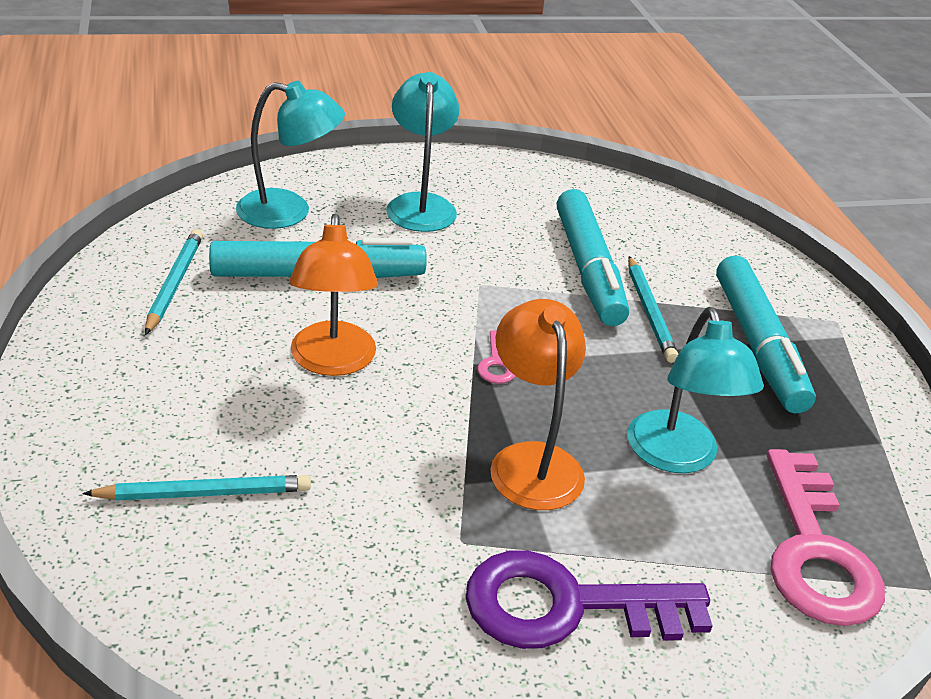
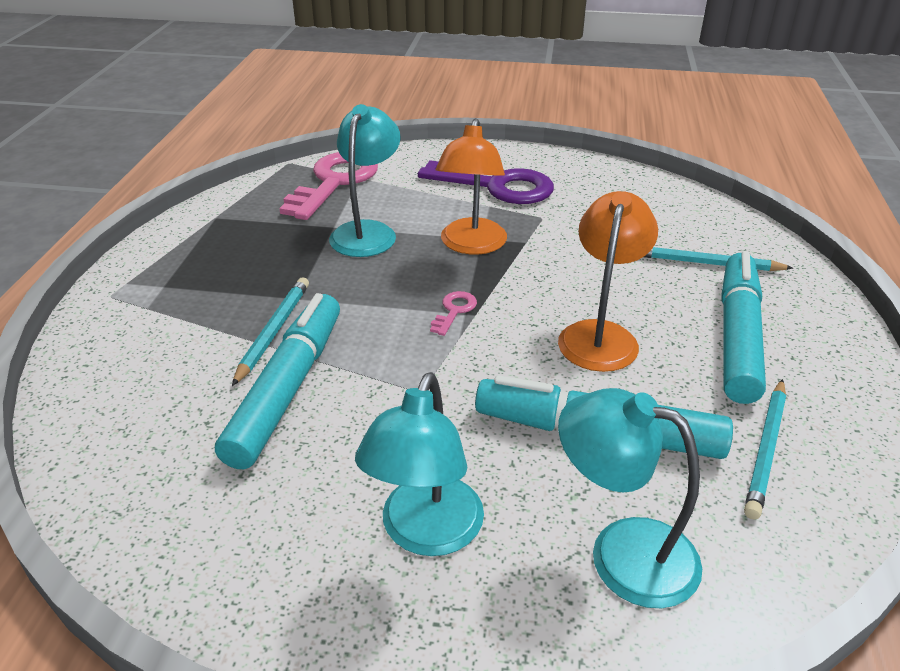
camera: 155 degrees left, 0 degrees up
(758, 345) = (212, 288): turquoise marker -> turquoise marker (737, 336)

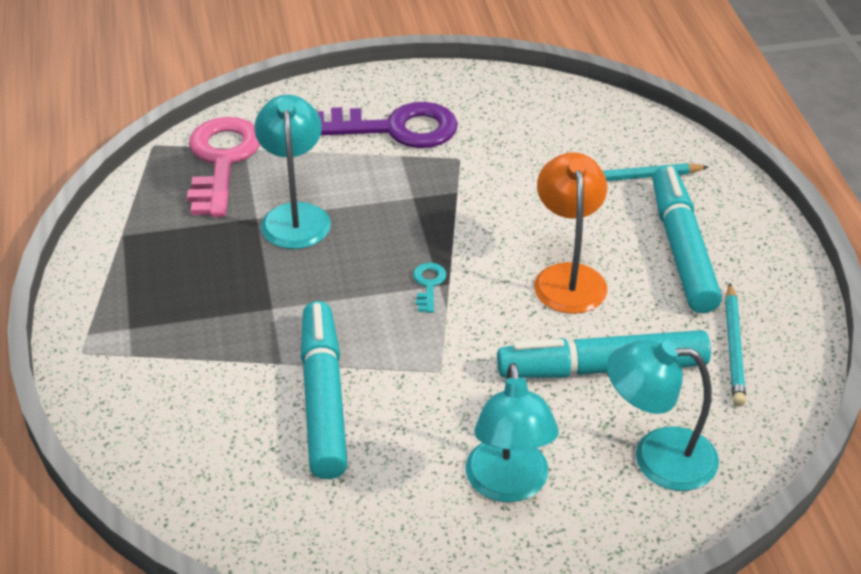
camera: 20 degrees left, 5 degrees up
(273, 331) = (273, 348): turquoise pencil -> none
(454, 310) = (428, 284): pink key -> turquoise key
(471, 245) = (407, 208): orange lamp -> none

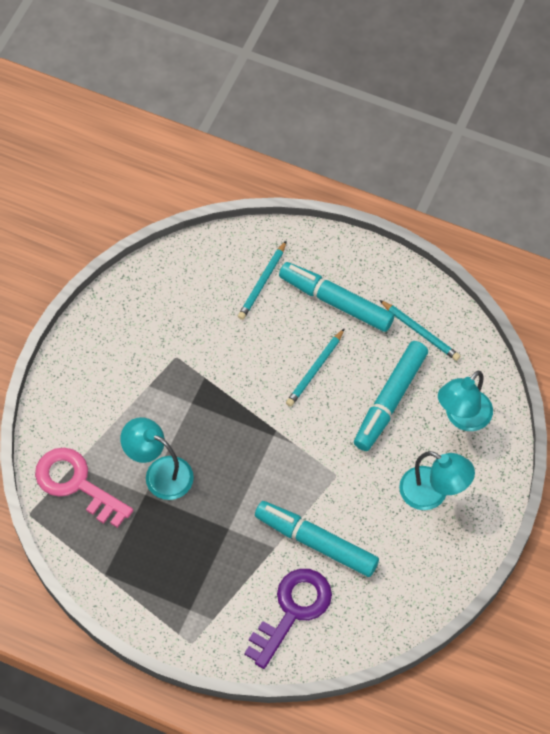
camera: 55 degrees left, 20 degrees up
(396, 128) = (122, 372): purple key -> purple key (292, 610)
(428, 284) = (269, 440): turquoise key -> none
(568, 277) = (315, 370): orange lamp -> turquoise pencil

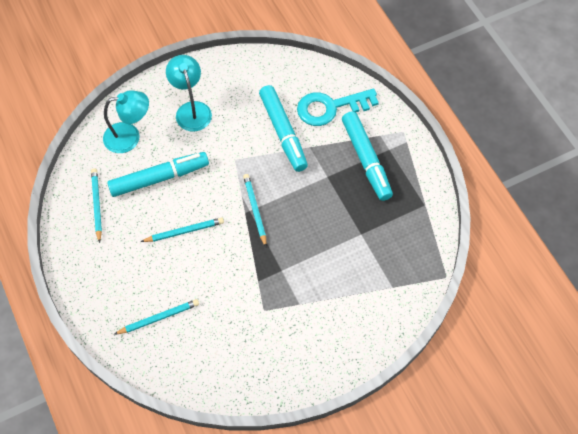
camera: 140 degrees left, 0 degrees up
(76, 484) = (400, 273): pink key -> none
(160, 473) = (340, 240): turquoise lamp -> none
(269, 440) = (255, 210): none -> turquoise pencil
(292, 610) = (330, 108): purple key -> turquoise key
(335, 301) = (126, 266): turquoise marker -> turquoise marker (366, 160)

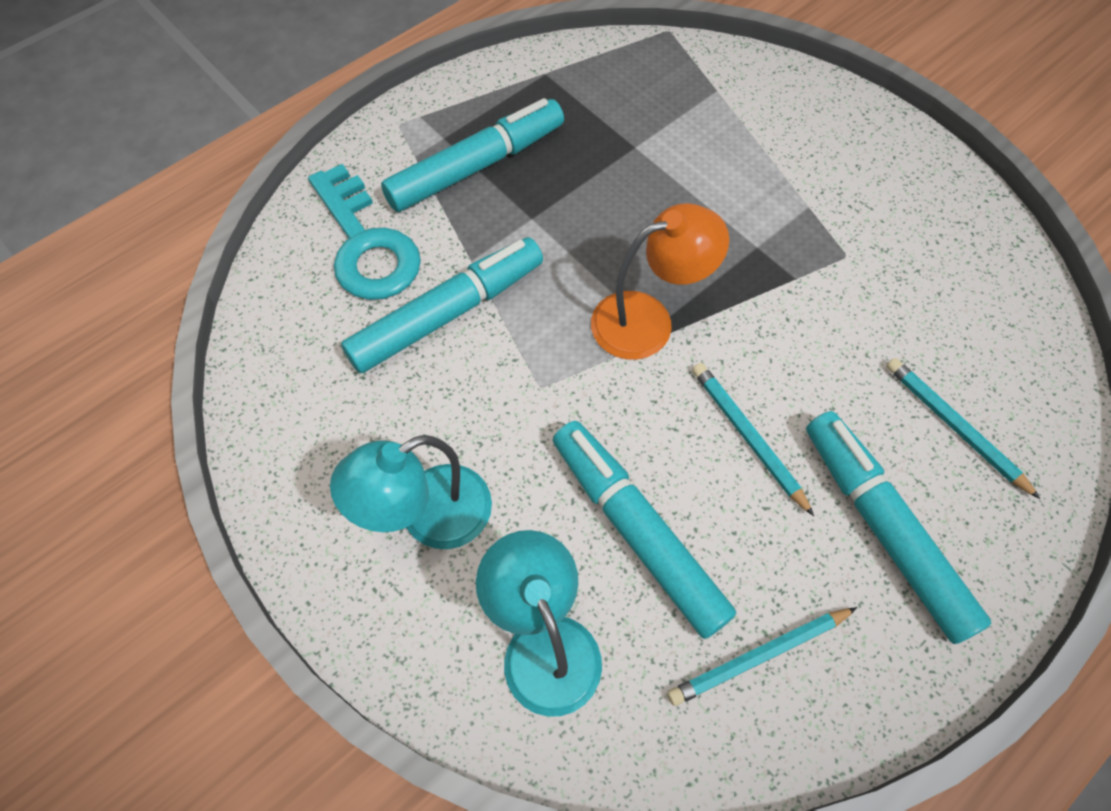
camera: 105 degrees left, 0 degrees up
(126, 268) = (883, 528): none -> turquoise marker
(255, 210) = (648, 320): turquoise pencil -> orange lamp

